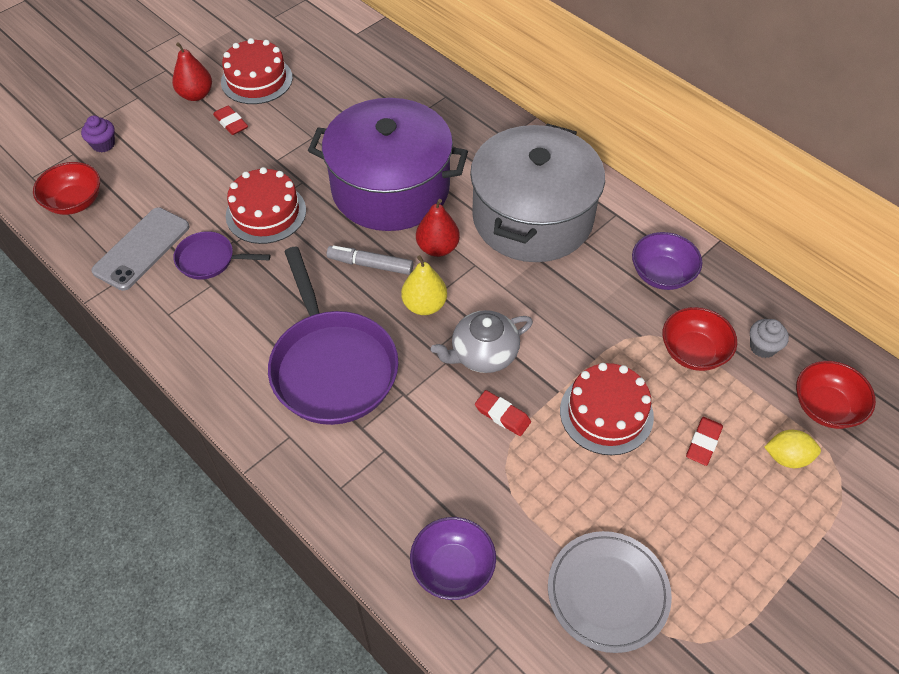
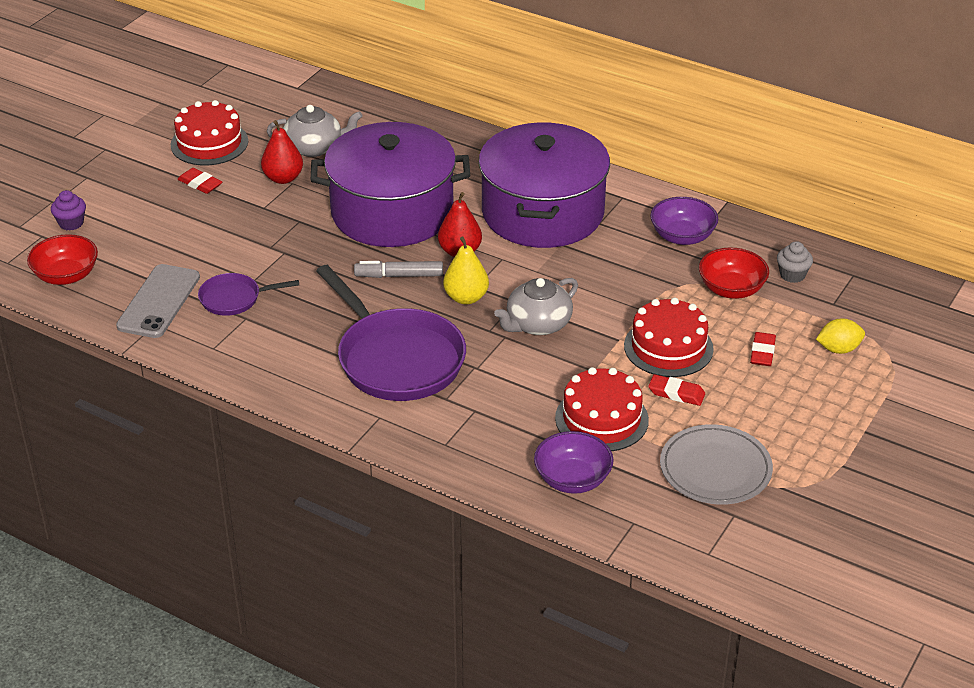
camera: 15 degrees left, 15 degrees down
(196, 95) = (150, 166): red pear -> red pear (283, 178)
(266, 213) = (273, 252): red cake -> red cake (601, 419)
(347, 102) = (315, 147): none -> grey teapot
(502, 415) = (574, 365): red eraser -> red eraser (676, 393)
(532, 217) = (543, 213): grey pot -> purple pot
(826, 407) = (861, 308): red bowl -> none

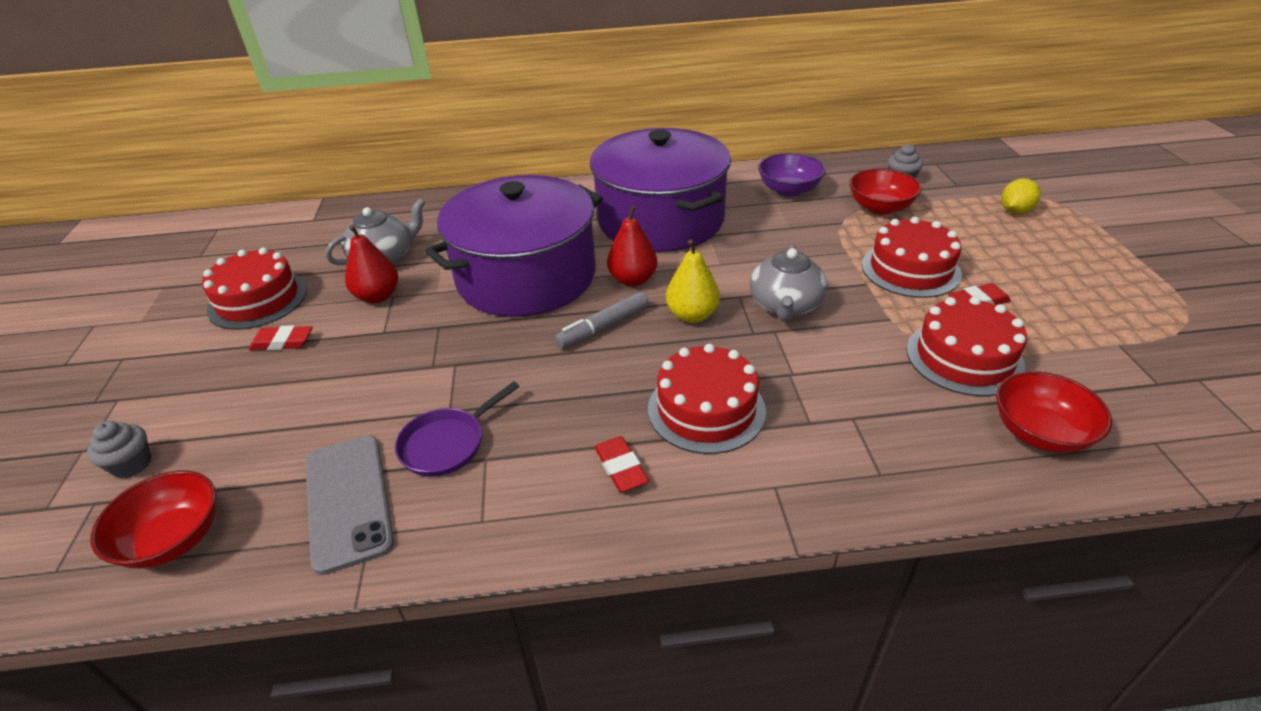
camera: 35 degrees left, 0 degrees up
(71, 223) = (132, 464): purple cupcake -> grey cupcake
(396, 358) = (706, 409): purple pan -> red cake
(572, 479) = (1039, 433): purple bowl -> red bowl
(715, 469) = (1113, 347): grey plate -> none
(762, 352) = (976, 238): red eraser -> red eraser (621, 468)

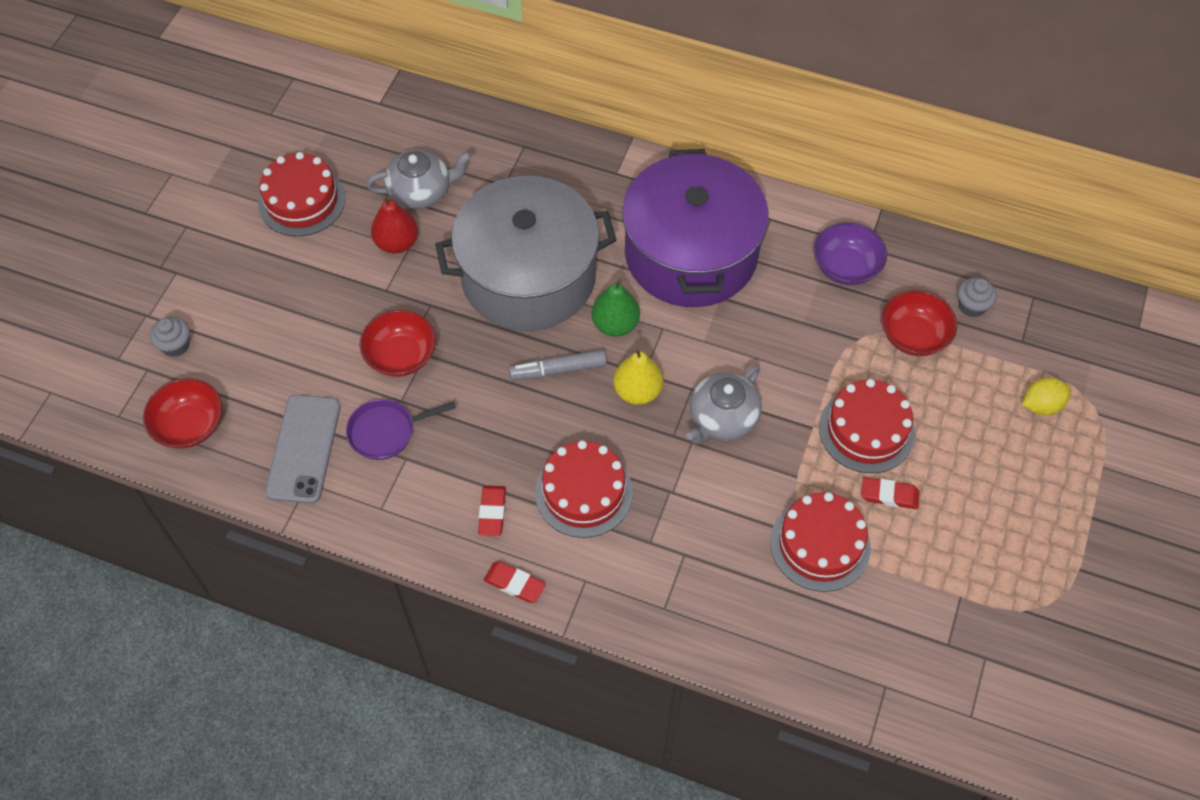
camera: 25 degrees right, 20 degrees up
(282, 342) = (306, 265): red eraser -> red eraser (514, 584)
(526, 277) = (528, 276): purple pot -> grey pot
(632, 280) = (615, 324): red pear -> green pear
(1039, 433) = (809, 636): red bowl -> red bowl (401, 356)

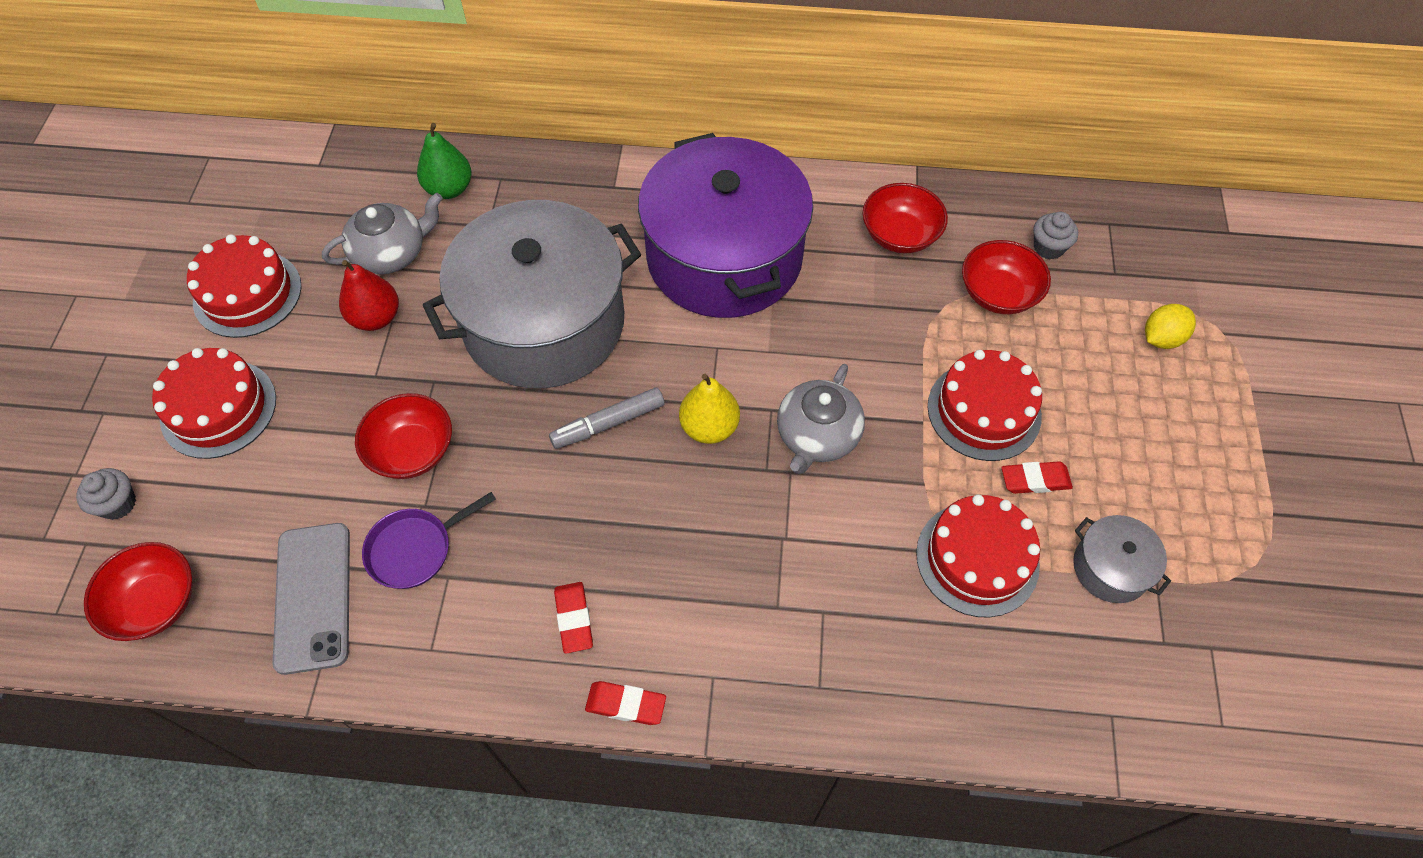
camera: 15 degrees left, 0 degrees up
(583, 492) = (680, 565): red cake -> red cake (218, 408)
(615, 324) = (661, 355): green pear -> green pear (449, 189)
(846, 267) = (900, 235): purple bowl -> red bowl
(926, 578) = (1110, 568): none -> grey pot

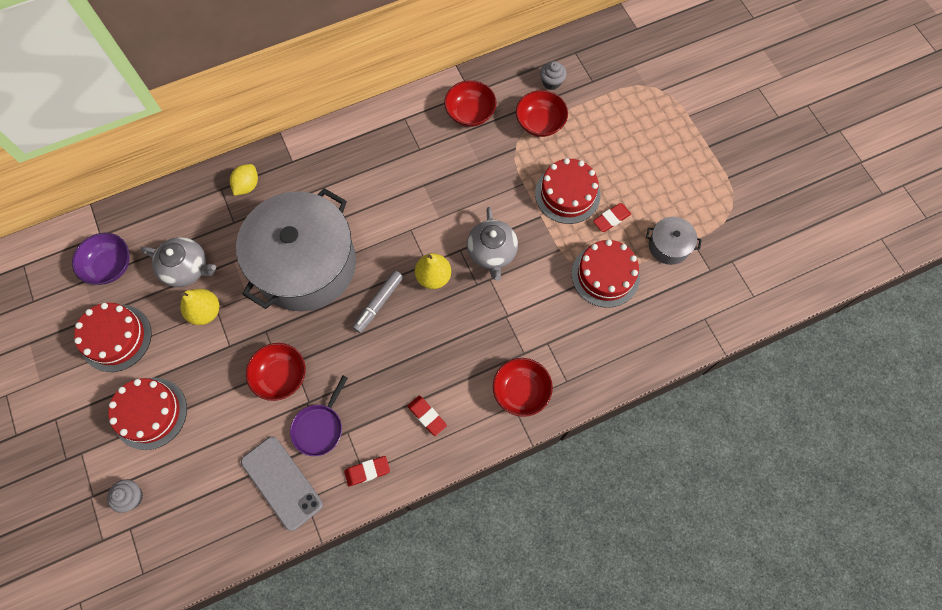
camera: 30 degrees left, 10 degrees up
(156, 603) = (196, 535): red bowl -> red bowl (521, 391)
(304, 205) = (110, 266): none -> purple bowl
(376, 318) = (205, 312): red pear -> yellow pear
(391, 253) = (186, 268): grey teapot -> grey teapot turned 75 degrees clockwise
(449, 189) = (194, 211): green pear -> none
(626, 705) = (479, 443): red eraser -> red eraser (367, 471)
(724, 257) = (382, 174): purple pot -> none
(1161, 338) = (633, 108): yellow lemon -> yellow lemon (247, 185)

